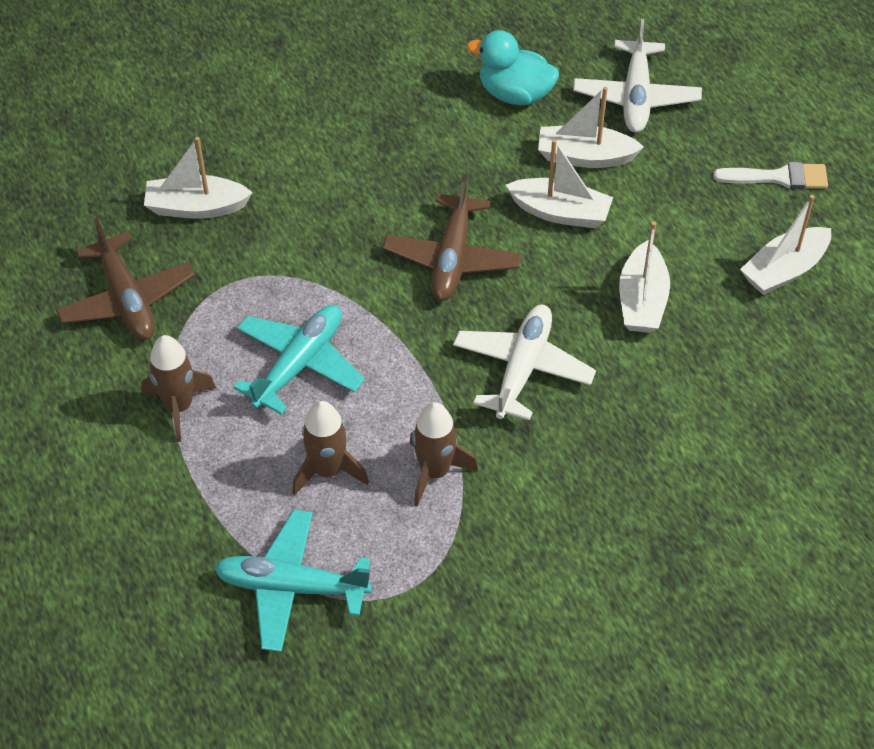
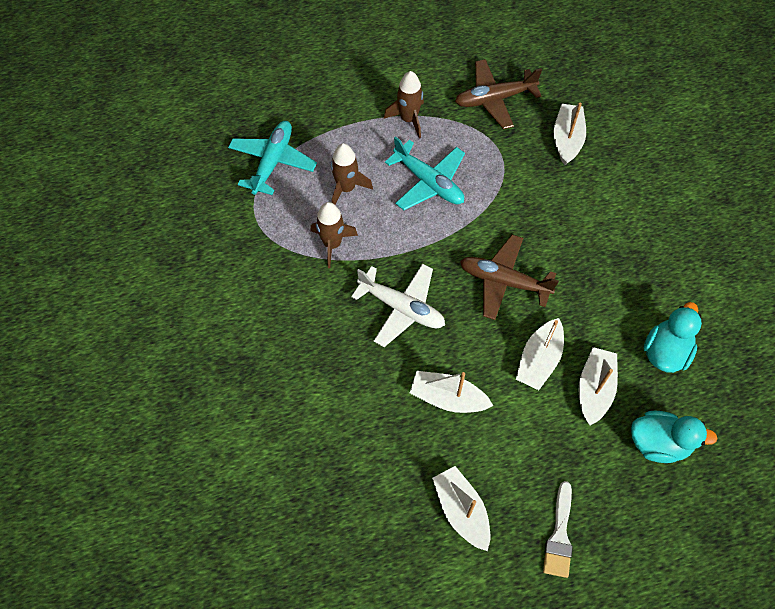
camera: 100 degrees right, 10 degrees up
(636, 97) = (658, 443): white plane -> turquoise duck

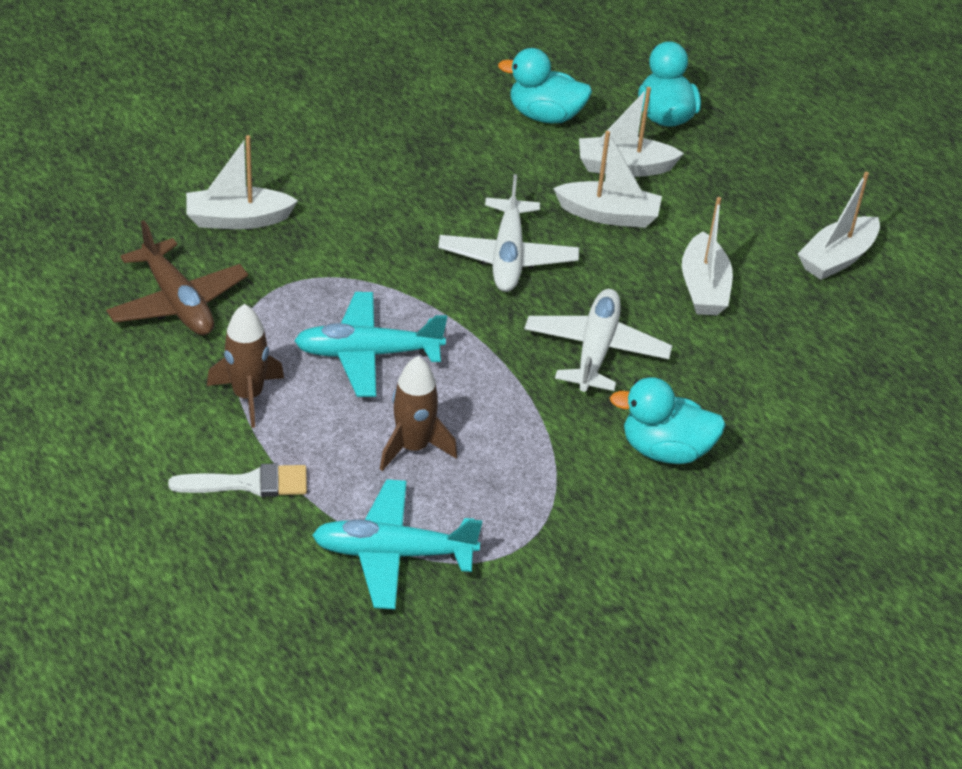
camera: 110 degrees left, 20 degrees down
(304, 320) = (665, 450): none -> turquoise duck
(332, 244) = (523, 444): brown rocket -> none
(428, 182) = (367, 354): turquoise plane -> turquoise plane turned 120 degrees counterclockwise
(504, 281) = (507, 257): brown plane -> white plane
(559, 535) = (816, 181): white brush -> white brush (249, 483)

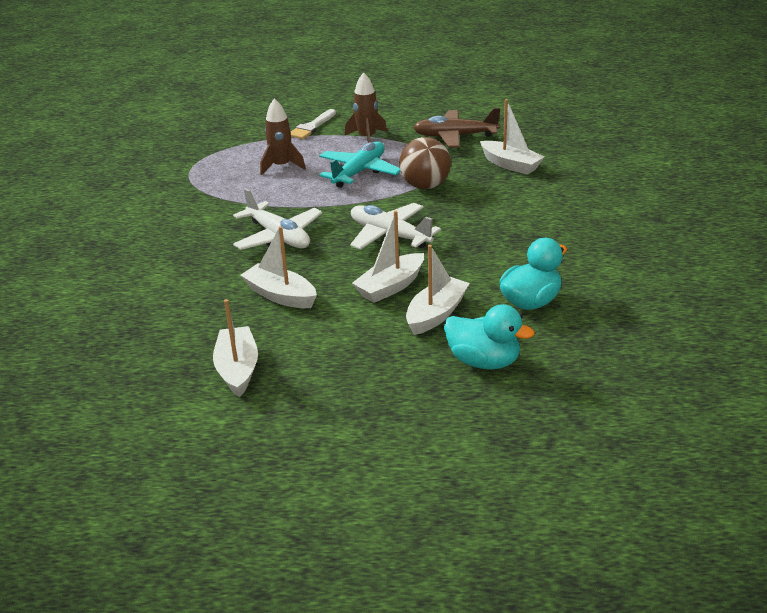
camera: 130 degrees right, 10 degrees down
(237, 219) = (510, 165): white boat -> white boat turned 105 degrees clockwise
(358, 275) = (425, 186): none -> brown ball
(393, 554) = (229, 146): turquoise plane -> none
(665, 450) = (183, 230): turquoise duck -> none

